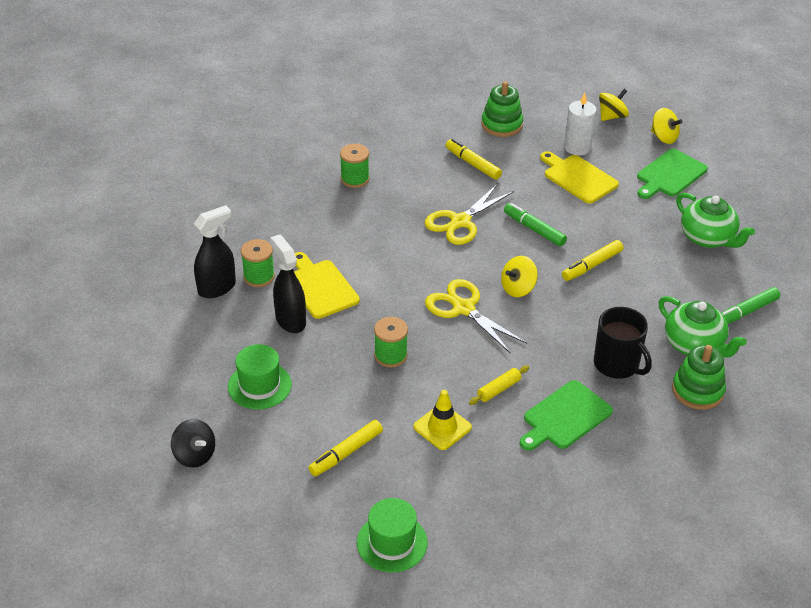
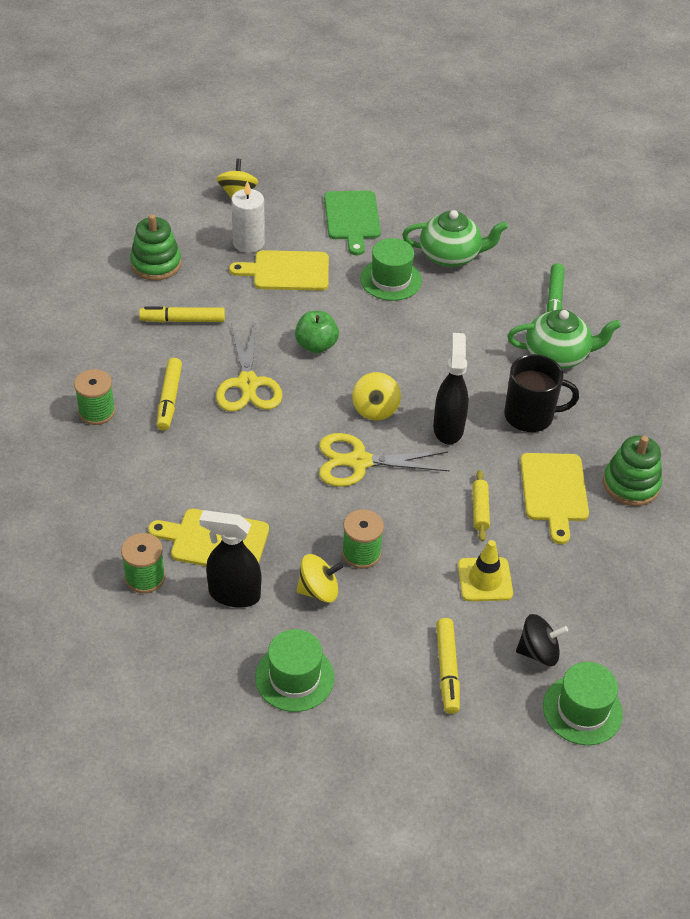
camera: 50 degrees left, 5 degrees up
(195, 455) = (332, 792): black spinning top -> black spinning top (538, 652)
(217, 288) = (121, 621): black spray bottle -> black spray bottle (448, 428)
(534, 229) = (316, 345): green marker -> green apple
(565, 417) = (554, 491): green cutting board -> yellow cutting board
(592, 265) = (402, 344): yellow marker -> yellow marker (169, 399)
(642, 225) = (391, 280): none -> green hat
(664, 137) = (303, 186): yellow spinning top -> yellow spinning top (318, 590)
(697, 390) = (607, 391): green stacking toy -> green stacking toy (631, 484)

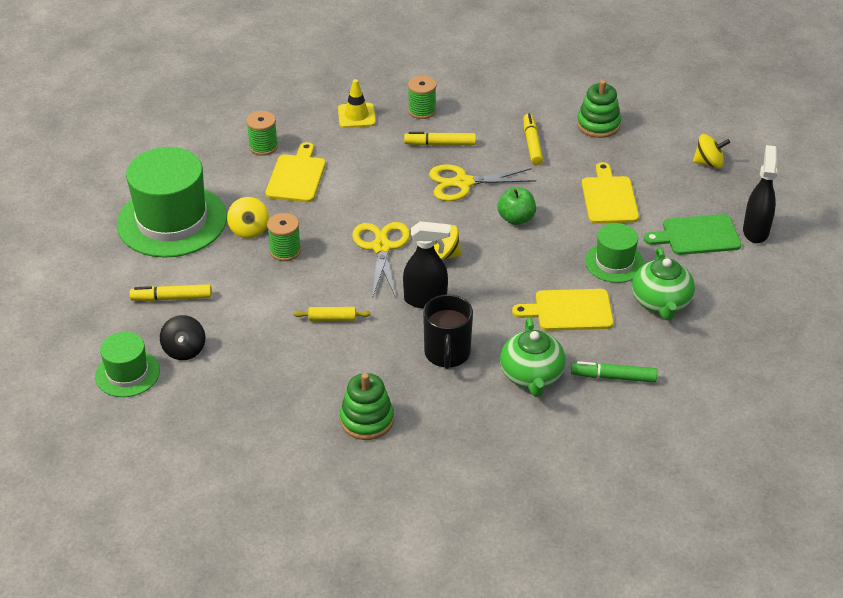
camera: 90 degrees right, 5 degrees down
(234, 594) = (247, 188): black spray bottle -> black spray bottle (755, 231)
(248, 243) = (641, 173): white candle -> none
(294, 677) = (172, 221): green hat -> green hat, size x1.90
(485, 579) = (258, 320): yellow traffic cone -> yellow traffic cone (356, 116)
(554, 491) = (355, 366): yellow cutting board -> yellow cutting board (569, 310)

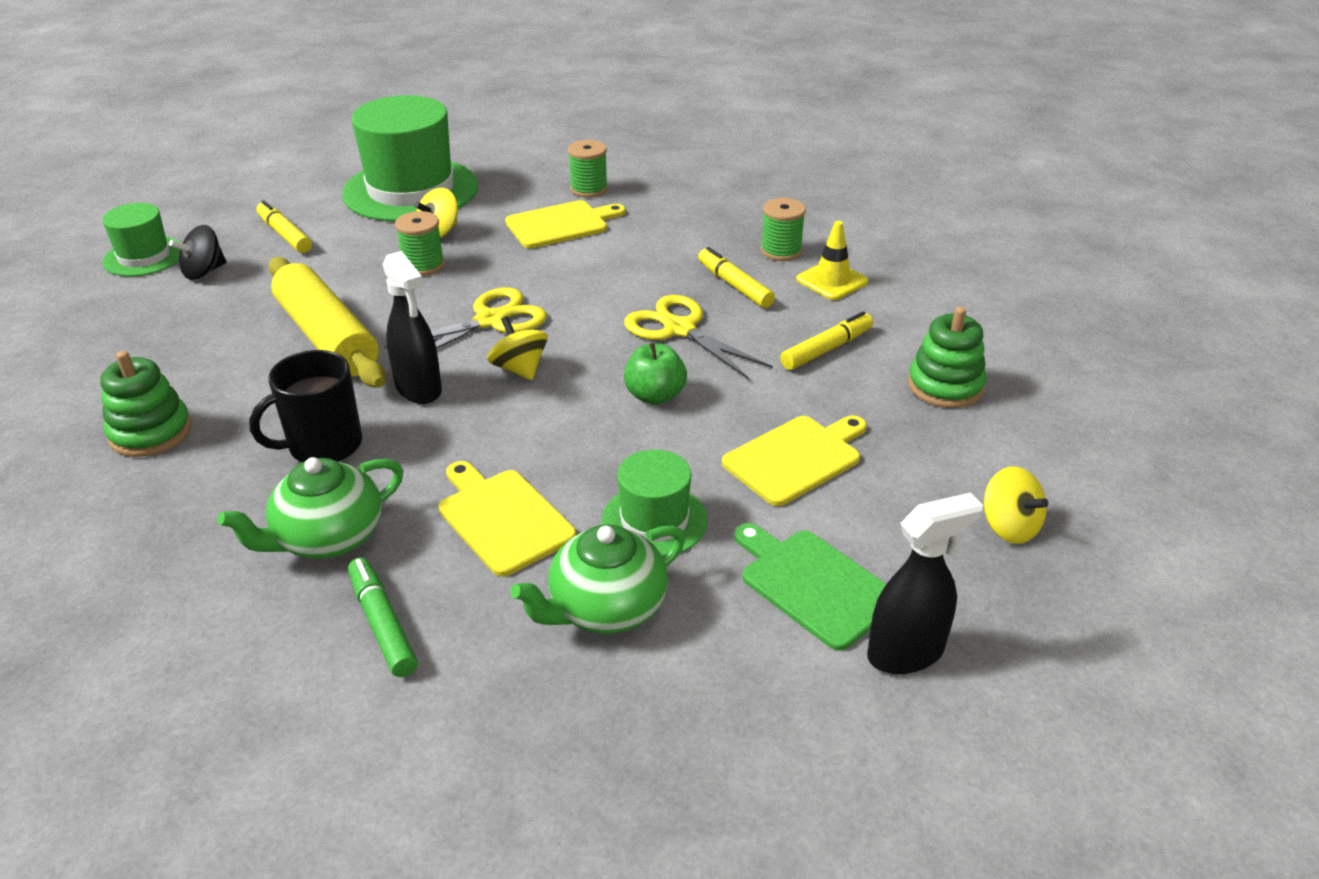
camera: 55 degrees right, 5 degrees down
(332, 318) = (327, 338): yellow rolling pin -> yellow rolling pin, size x2.48
(356, 116) = (713, 217): yellow traffic cone -> yellow traffic cone (832, 281)

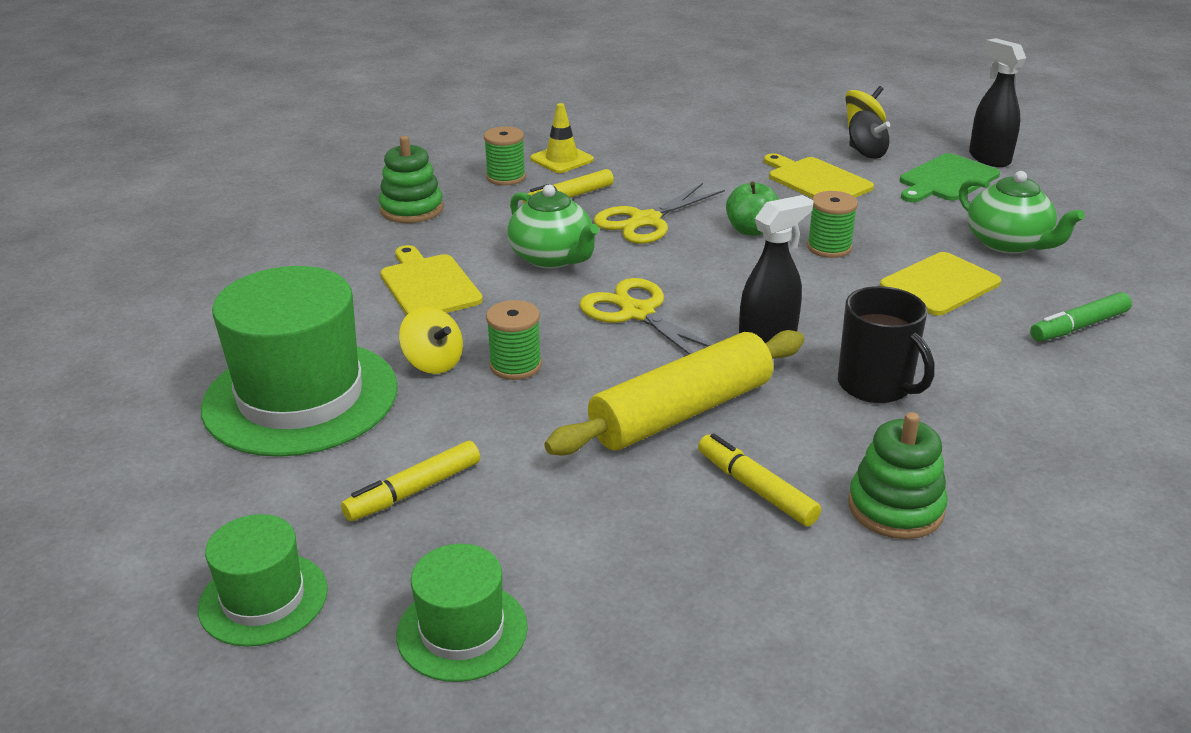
camera: 90 degrees left, 5 degrees down
(204, 272) = (518, 550): black spinning top -> black spinning top (866, 153)
(327, 538) = (1000, 364): green teapot -> green teapot (552, 258)
(519, 369) = (722, 292): yellow spinning top -> none
(589, 189) = (342, 272): green spool -> green spool (829, 247)
(654, 520) = (909, 228): green hat -> green hat (263, 599)
(826, 349) = (670, 165): yellow marker -> yellow marker (756, 489)
(945, 386) = (713, 131): green stacking toy -> green stacking toy (411, 209)

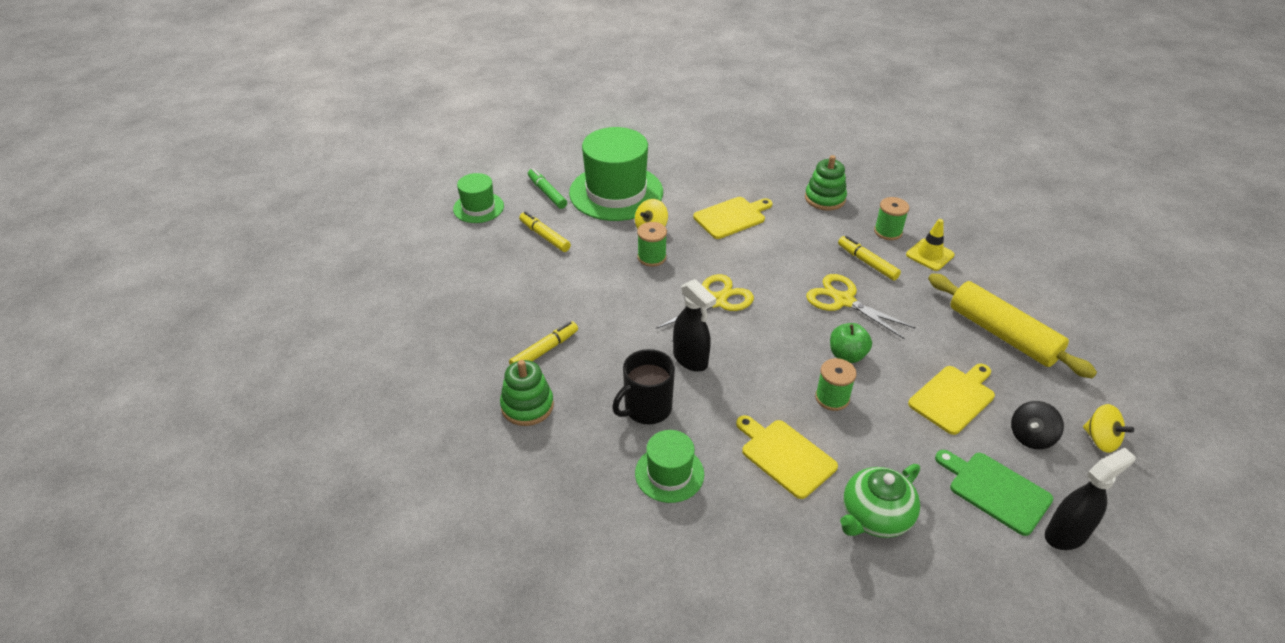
camera: 85 degrees right, 10 degrees up
(462, 631) = (454, 261): green hat -> green hat (669, 473)
(552, 258) = (777, 261): green teapot -> none
(682, 412) = (612, 322): yellow rolling pin -> yellow rolling pin (1002, 334)
(1078, 326) = (741, 539): green marker -> green marker (547, 193)

